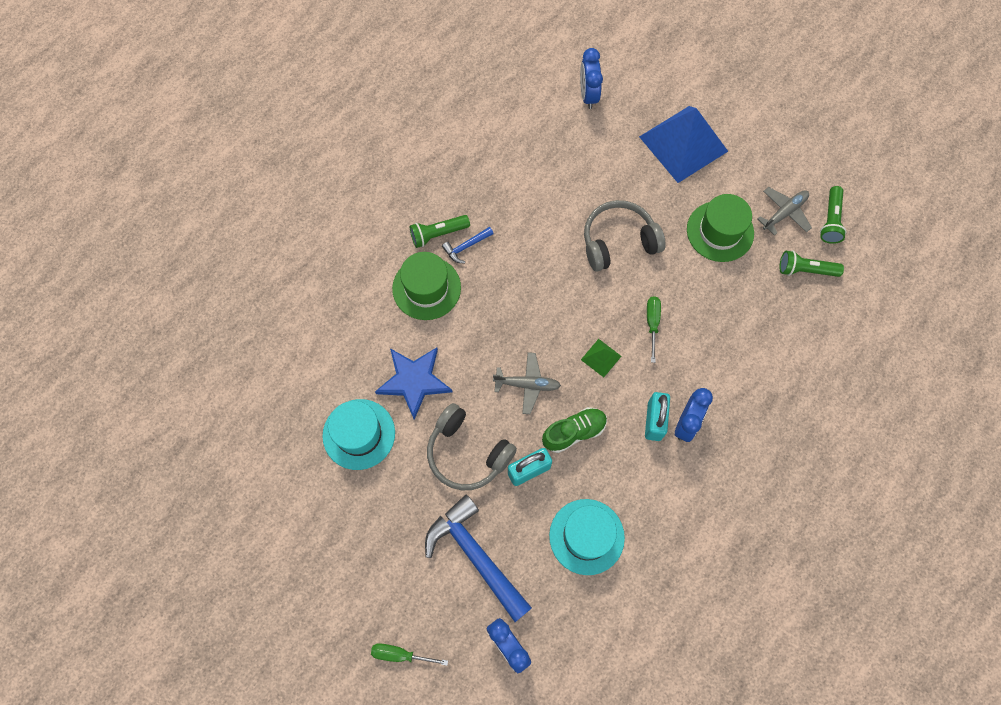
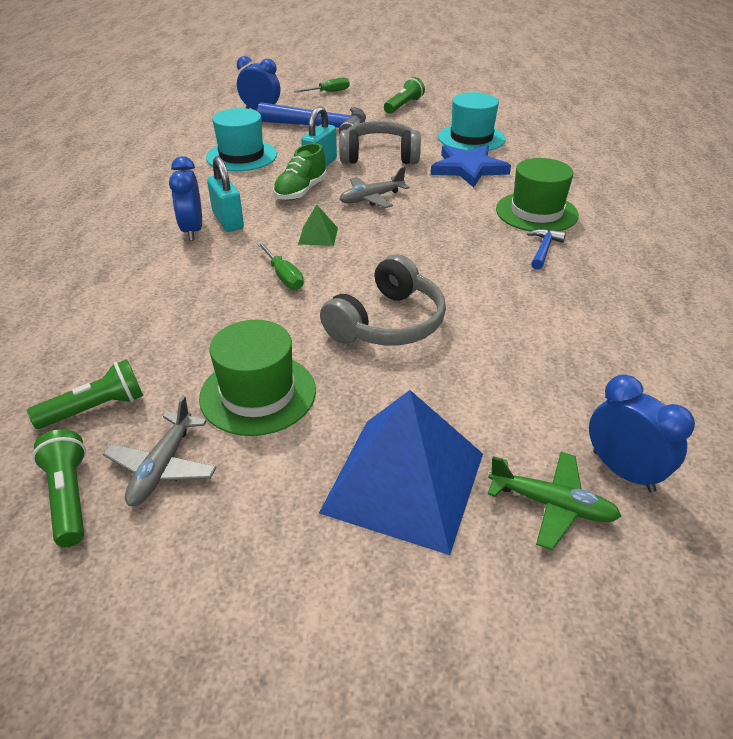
camera: 145 degrees right, 30 degrees down
(438, 234) = (583, 246): green flashlight -> green flashlight (403, 106)
(632, 100) = (552, 505): none -> green plane

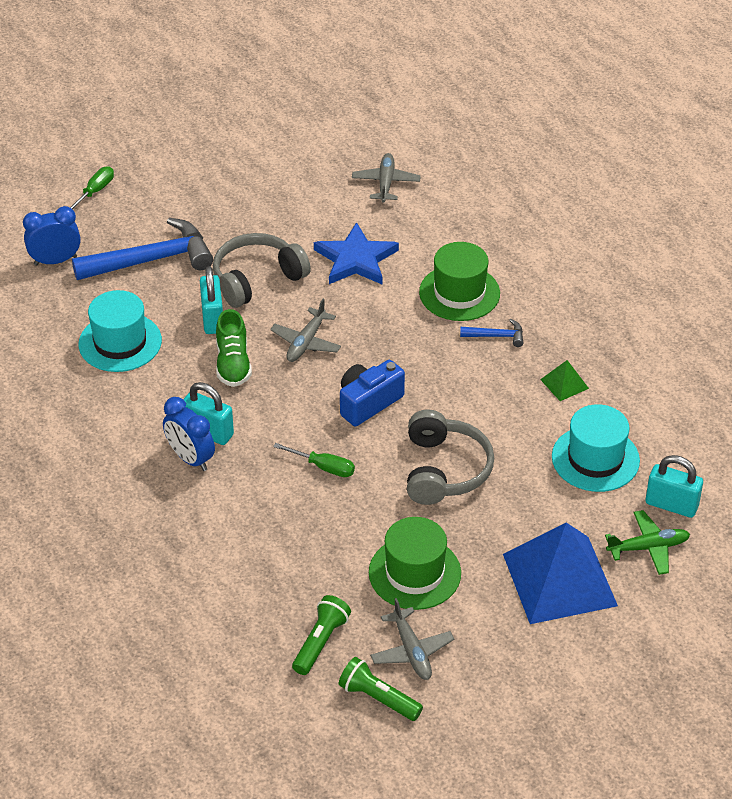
camera: 35 degrees left, 5 degrees up
(318, 235) = (305, 410): green pyramid -> green pyramid (564, 384)
(375, 250) = (368, 402): none -> blue camera
(403, 106) = (203, 182): green flashlight -> none
(471, 138) = (320, 209): turquoise hat -> turquoise hat (595, 459)
(539, 140) = (386, 183): none -> grey plane
(543, 249) = (497, 336): blue hammer -> blue hammer turned 105 degrees clockwise
(623, 471) = (671, 505): blue clock -> turquoise padlock

